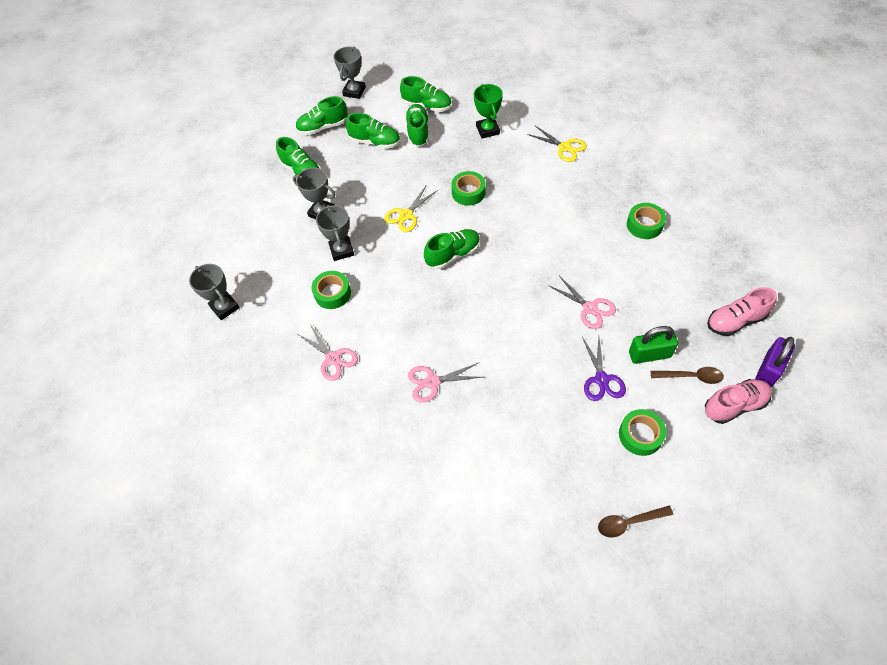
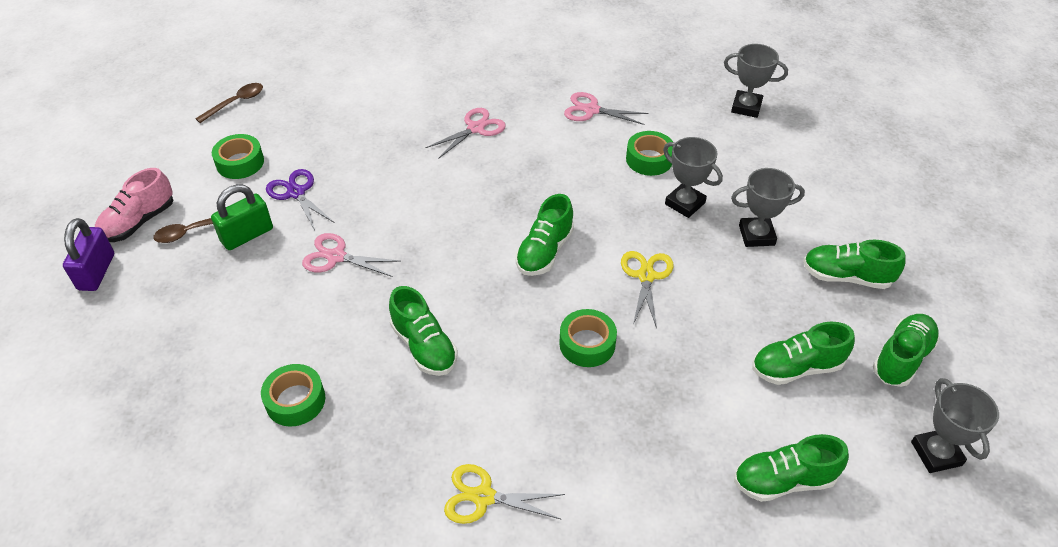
camera: 145 degrees right, 10 degrees down
(418, 132) = (749, 417): green shoe -> green shoe (424, 346)
(487, 130) = (639, 474): green trophy -> none
(735, 321) = (141, 312): pink shoe -> none

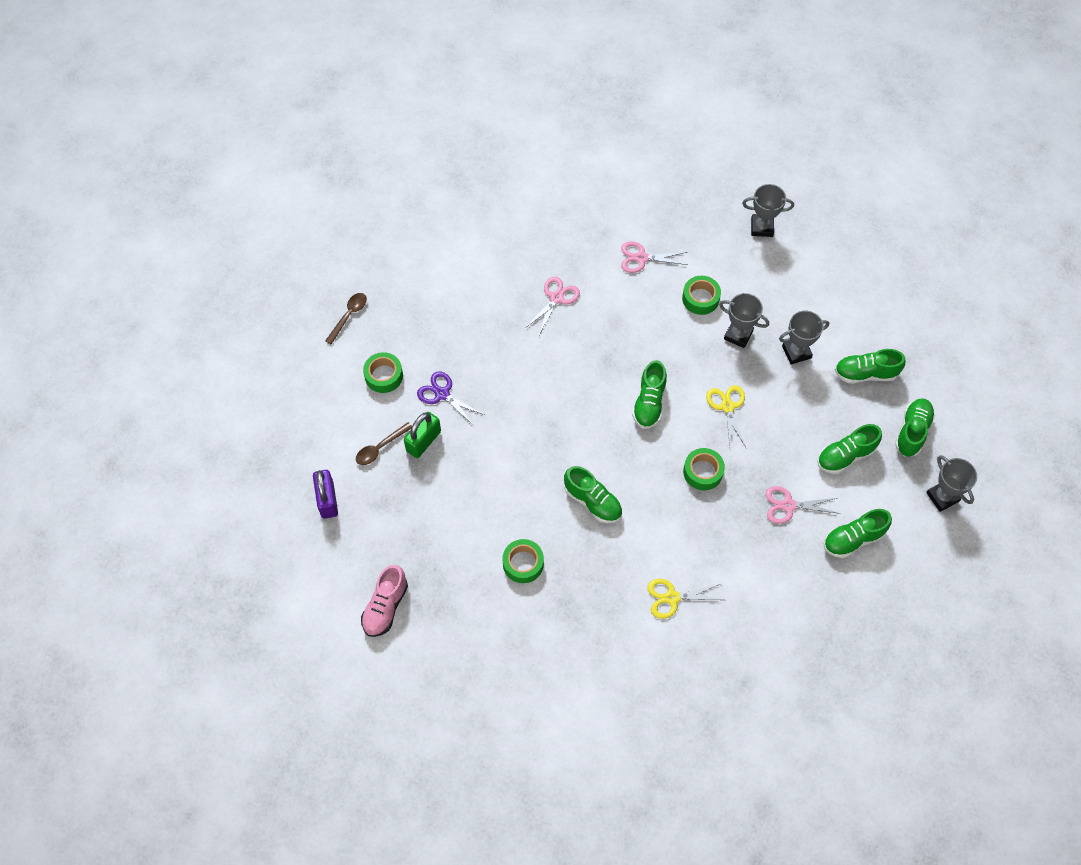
camera: 15 degrees left, 15 degrees up
(138, 222) = (334, 450): pink shoe -> pink shoe (385, 607)
(336, 257) = (499, 444): pink scissors -> pink scissors (788, 505)

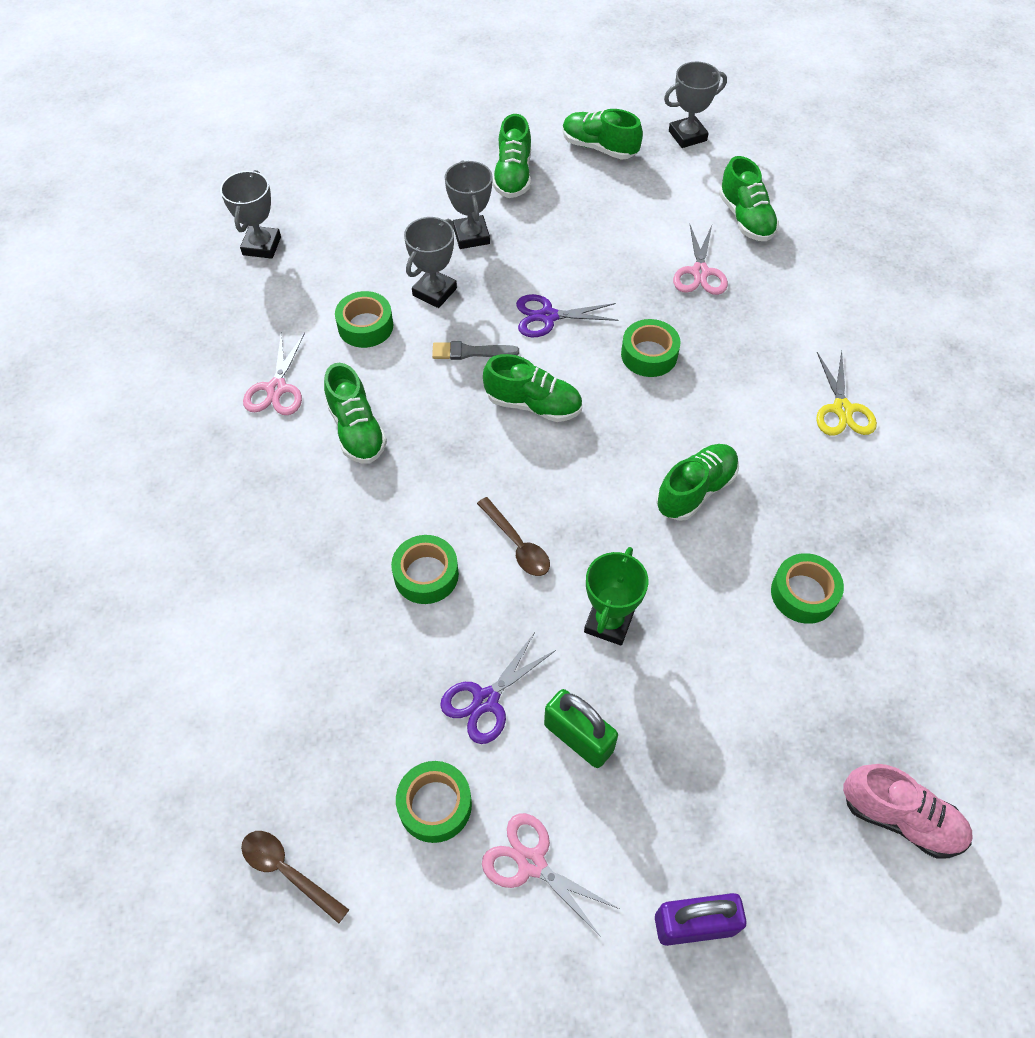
camera: 85 degrees left, 5 degrees down
(380, 448) = (588, 817): brown spoon -> brown spoon (517, 545)
(494, 454) = (609, 622): none -> green trophy
(517, 356) = (426, 575): none -> green tape
(556, 298) = (325, 509): pink scissors -> pink scissors (531, 863)
(688, 362) = (470, 352): none -> grey brush
(727, 407) = (548, 316): yellow scissors -> purple scissors
(845, 456) = (630, 210): green shoe -> green shoe (357, 430)

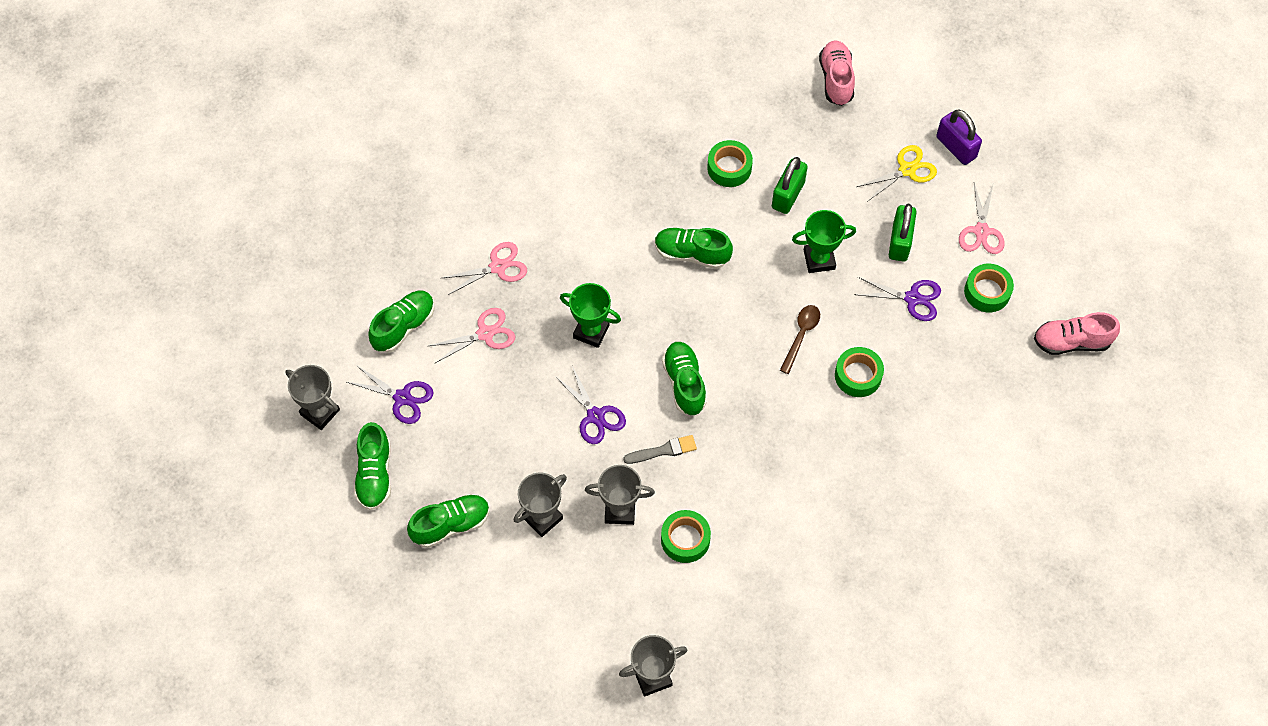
camera: 120 degrees left, 5 degrees up
(276, 389) = (782, 564): pink scissors -> pink scissors (497, 267)
(287, 871) = (1071, 342): brown spoon -> pink shoe
(357, 430) = (781, 485): green shoe -> none
(470, 352) = (663, 450): grey brush -> grey brush turned 75 degrees counterclockwise
(649, 354) = (591, 331): green tape -> green trophy
(666, 190) = (402, 398): none -> purple scissors
(726, 640) = (788, 195): none -> green padlock
(842, 409) = (567, 196): yellow scissors -> yellow scissors (907, 170)

